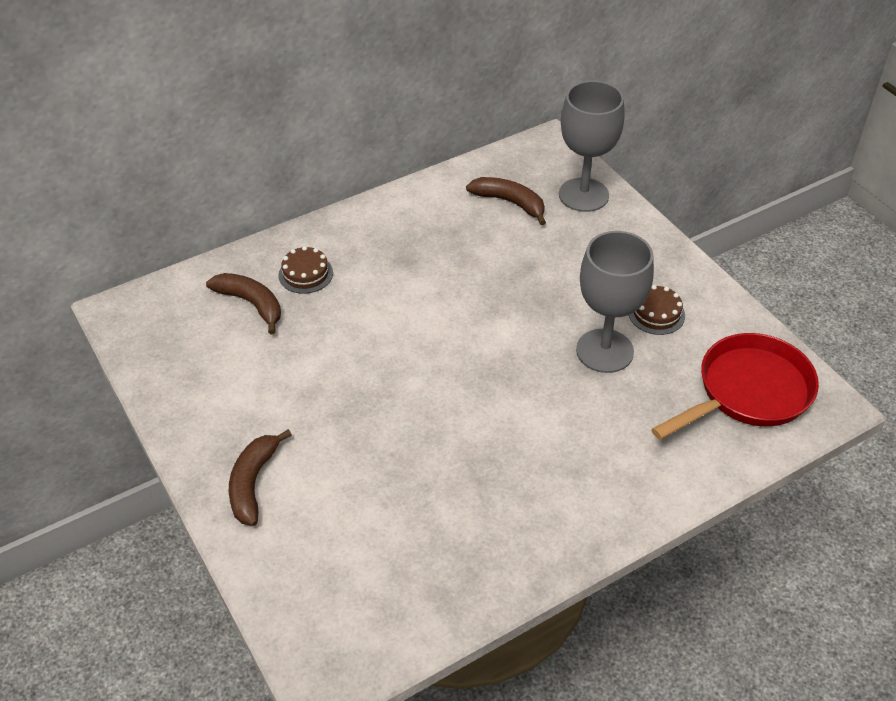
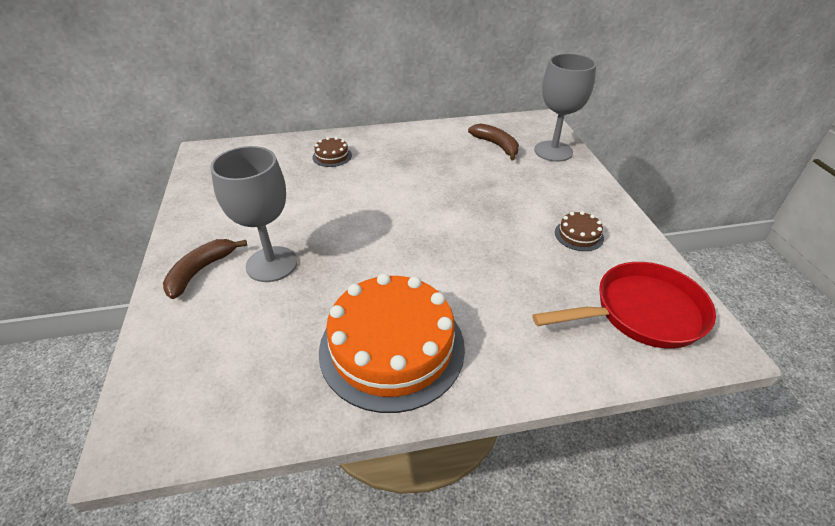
camera: 20 degrees right, 5 degrees down
(251, 304) = (285, 165): brown banana -> none
(521, 505) = (392, 347): none -> orange cake
(604, 351) = (523, 250): grey goblet -> grey goblet (272, 264)

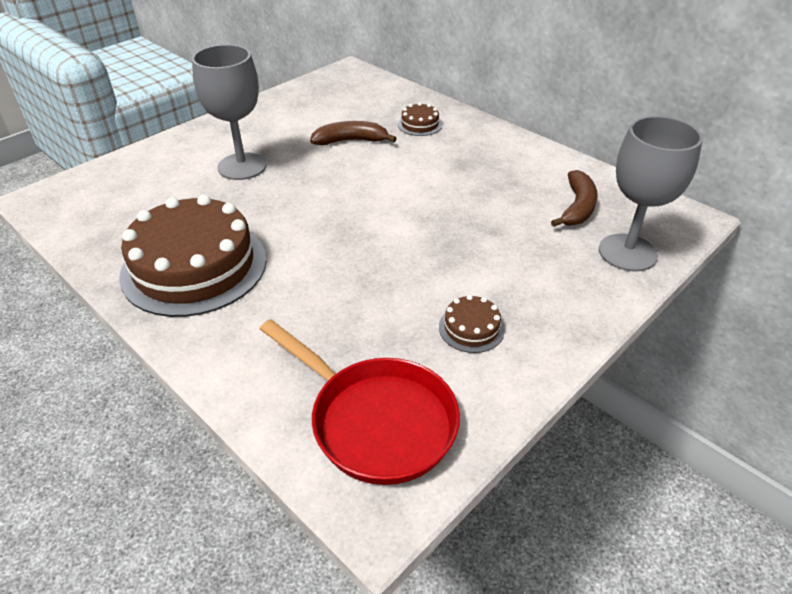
camera: 55 degrees right, 0 degrees up
(201, 271) = (207, 142): brown banana -> brown banana (351, 141)
(392, 347) = (194, 266): orange cake -> brown cake

